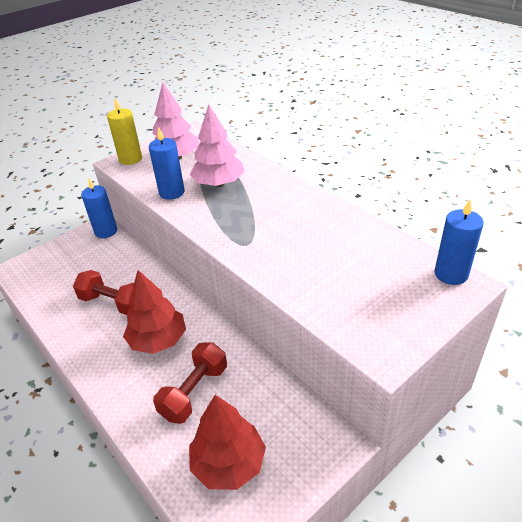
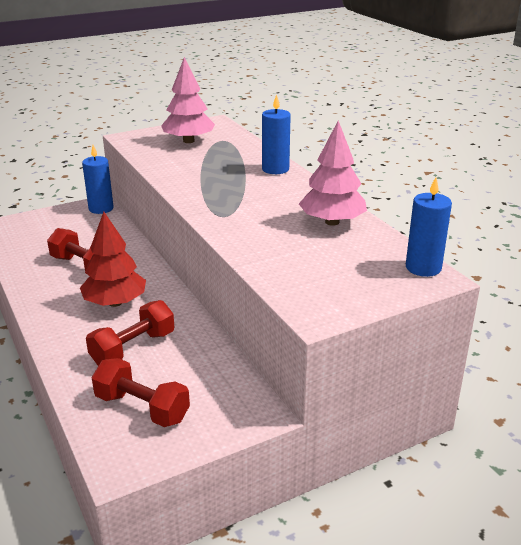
camera: 10 degrees right, 10 degrees down
(130, 159) = (141, 136): yellow candle -> none
(172, 192) = (170, 167): blue candle -> blue candle (275, 169)
(219, 183) = (221, 166): pink tree -> pink tree (332, 222)
(229, 463) = (142, 408): red tree -> red dumbbell

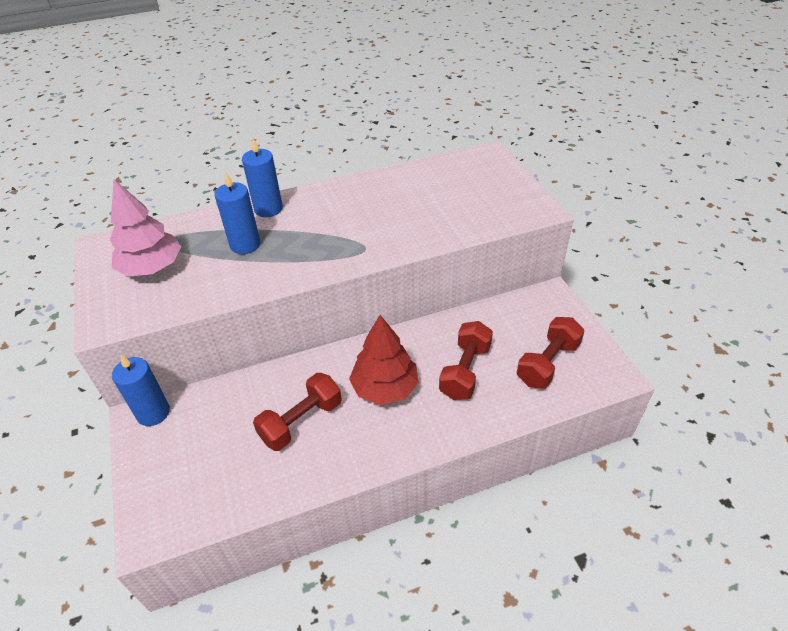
camera: 80 degrees left, 15 degrees up
(133, 348) = (465, 371): red dumbbell -> red dumbbell turned 60 degrees clockwise
(332, 222) = (393, 188): pink tree -> none
(423, 268) = (475, 157): blue candle -> blue candle (245, 245)

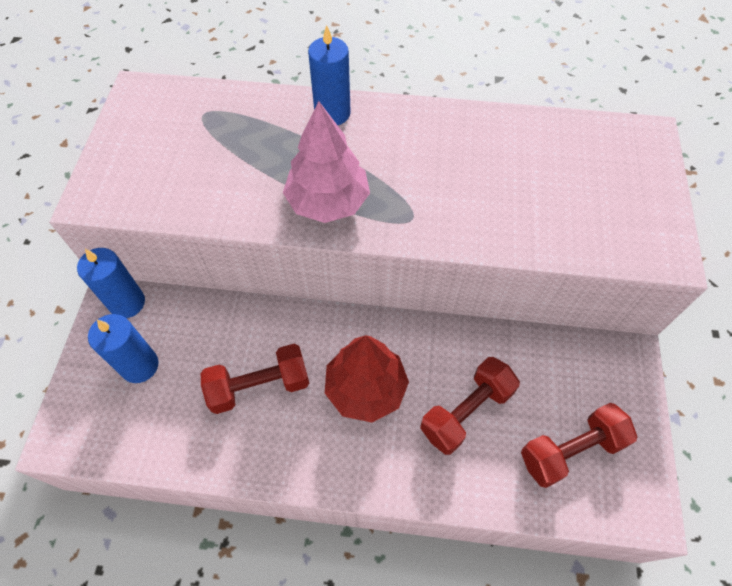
camera: 25 degrees right, 15 degrees up
(152, 268) = (172, 145): pink tree -> pink tree (328, 202)
(245, 245) = (281, 154): blue candle -> blue candle (140, 365)

